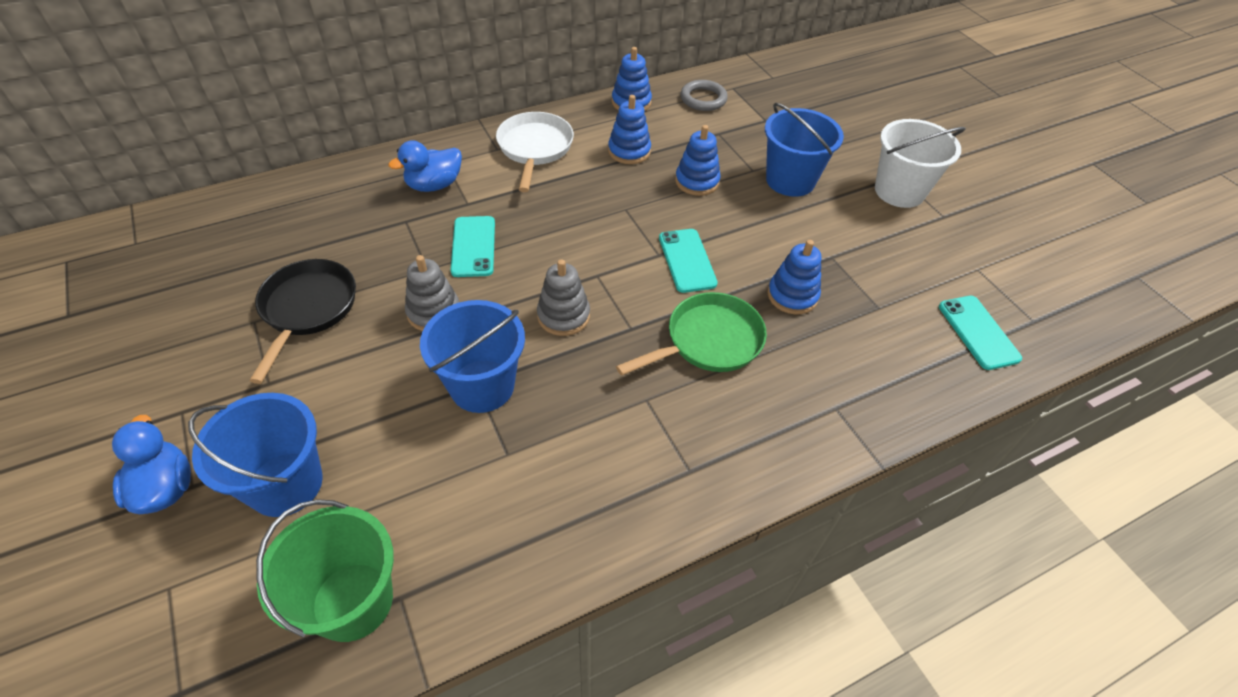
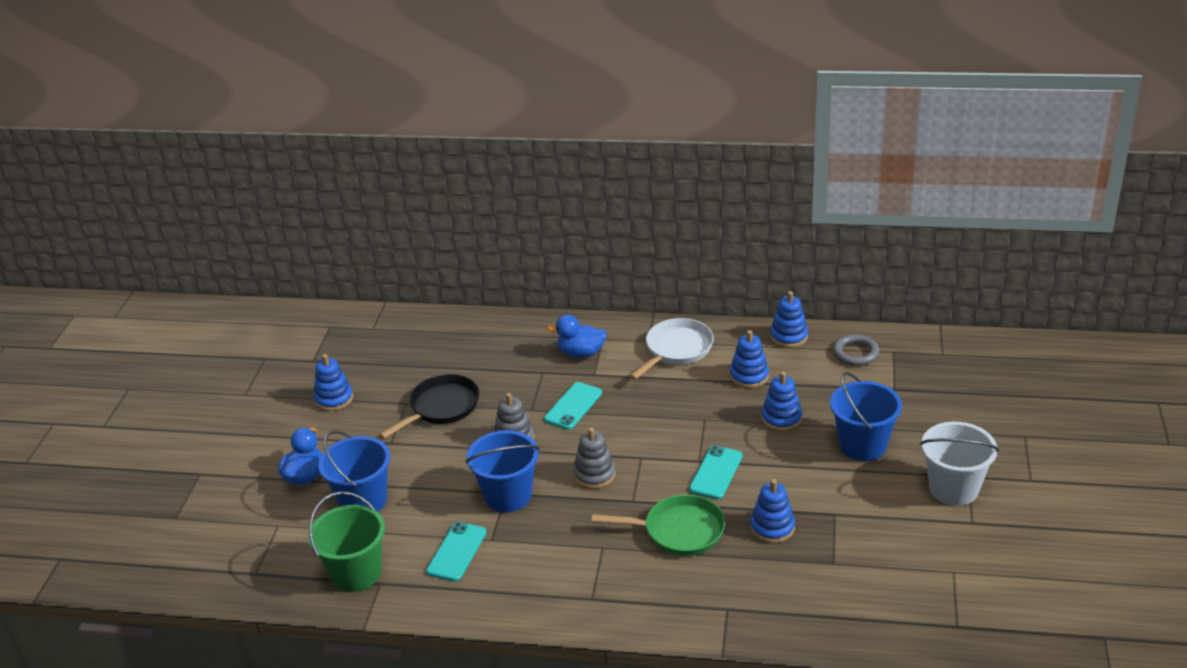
camera: 40 degrees right, 15 degrees down
(138, 356) = (334, 399): none -> blue stacking toy
(978, 332) = (897, 613): turquoise phone -> turquoise phone (457, 552)

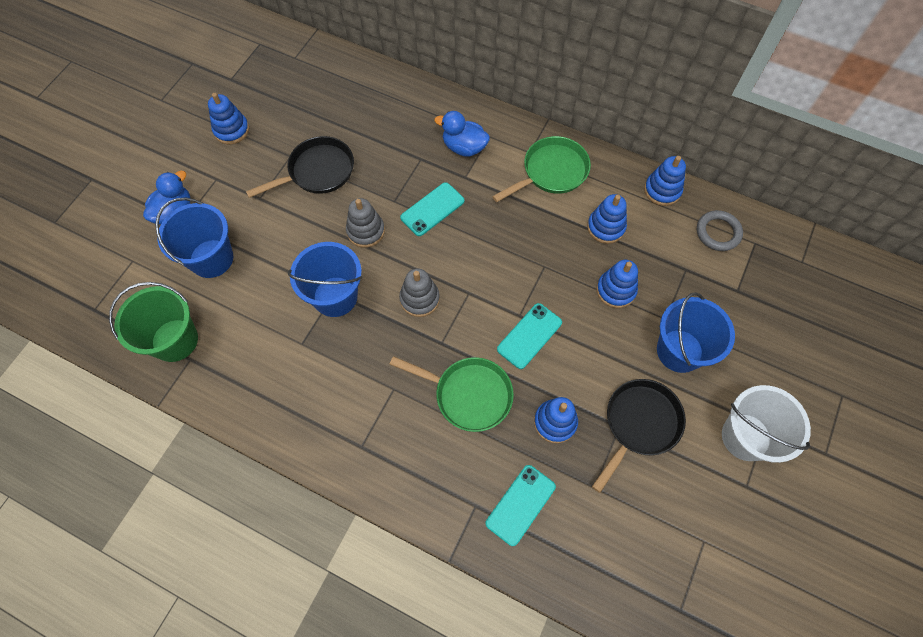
camera: 15 degrees right, 30 degrees up
(457, 552) = (267, 347): turquoise phone -> turquoise phone (520, 505)
(676, 350) = (551, 172): white pan -> green pan
(852, 507) = (639, 424): none -> black pan

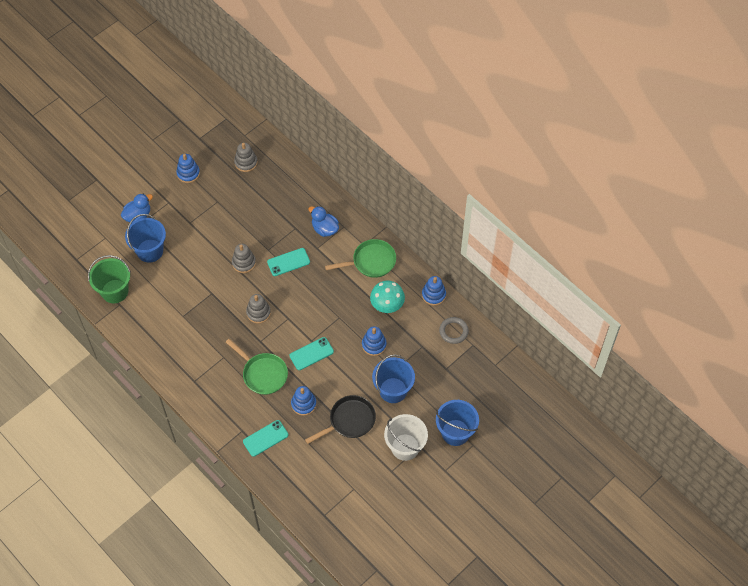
camera: 20 degrees right, 5 degrees down
(311, 92) = (246, 162): none -> grey stacking toy
(317, 171) = (230, 216): black pan -> none
(335, 296) = (211, 295): blue bucket -> blue bucket (455, 432)
(606, 227) = (387, 306): blue stacking toy -> turquoise mushroom

